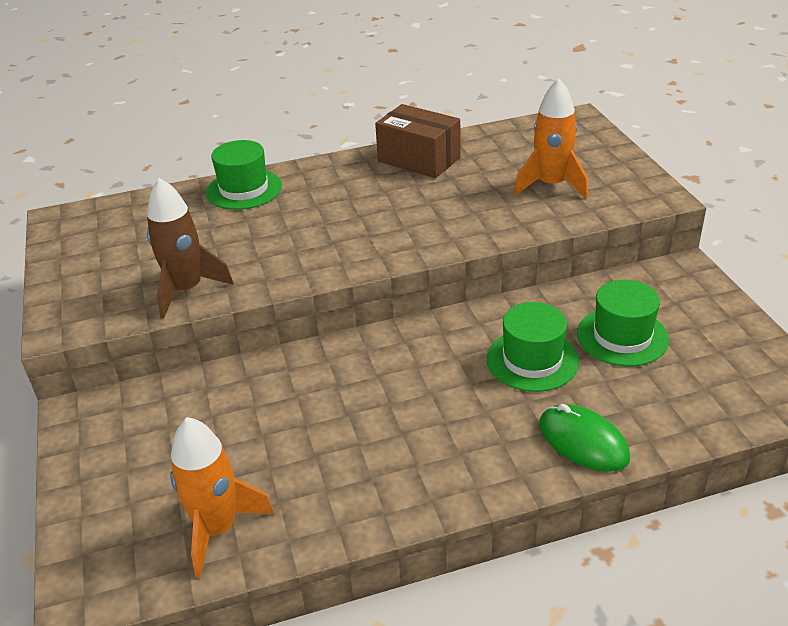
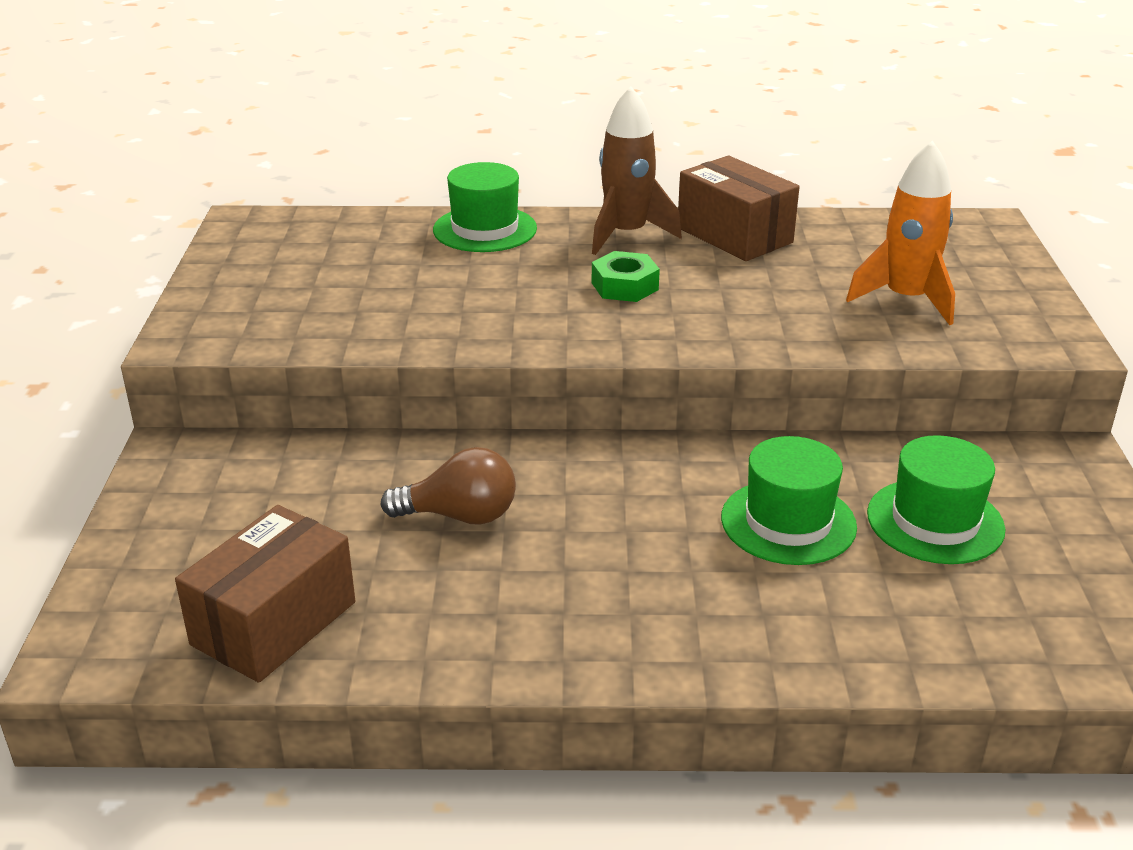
camera: 15 degrees right, 5 degrees down
(187, 290) = (354, 330): brown rocket -> brown rocket (626, 235)
(218, 529) = (274, 623): orange rocket -> brown box
(313, 411) = (460, 516): none -> brown light bulb
(363, 214) = (624, 286): none -> green nut
(583, 441) = (811, 640): green mouse -> none

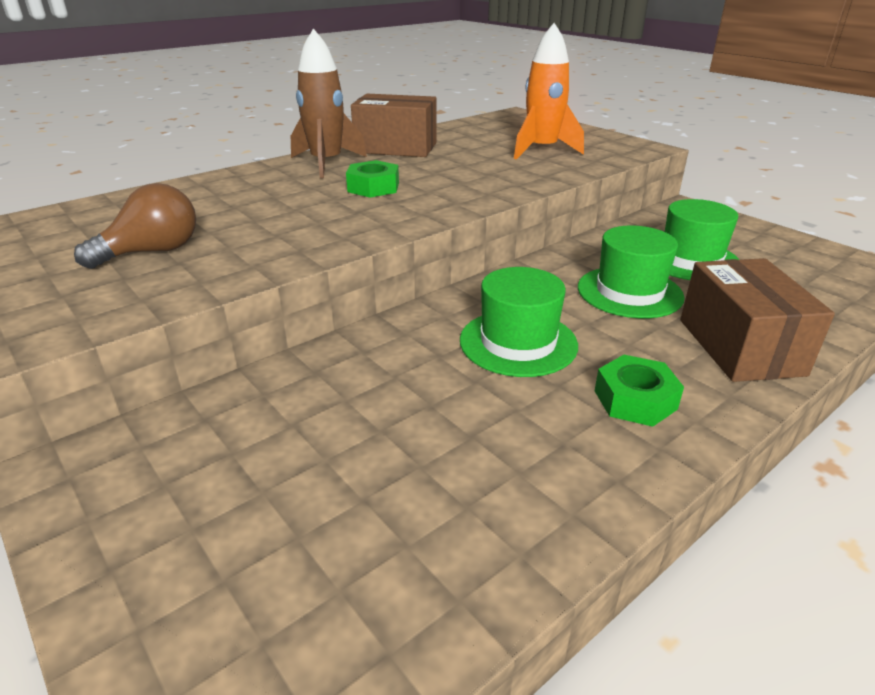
camera: 40 degrees left, 0 degrees up
(274, 623) = (400, 573): brown box -> brown box (740, 346)
(460, 516) = (429, 387): brown light bulb -> brown light bulb (152, 252)
(485, 229) = (214, 185): green hat -> green hat (518, 342)
(608, 616) = (635, 400): none -> green nut

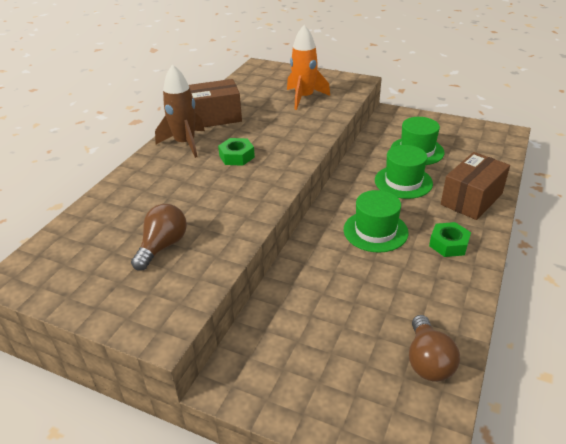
camera: 25 degrees left, 5 degrees up
(412, 581) = (428, 361): none -> brown light bulb
(740, 346) = (471, 199): brown box -> brown box turned 75 degrees clockwise

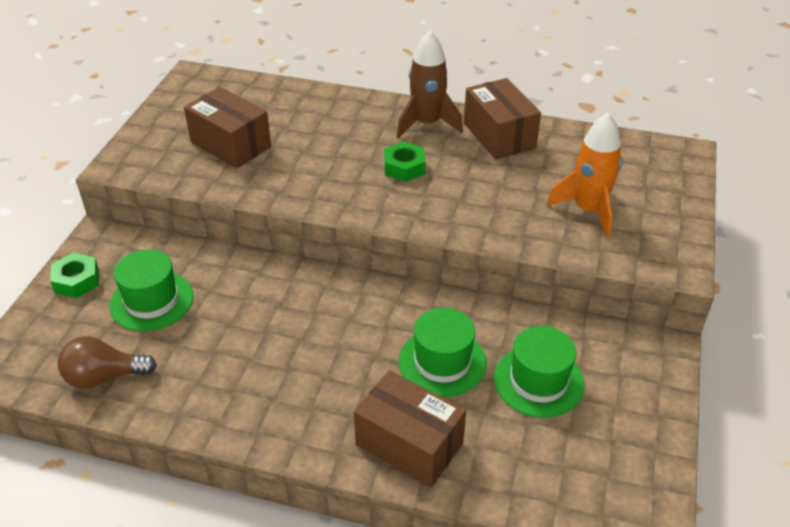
camera: 80 degrees right, 5 degrees up
(163, 246) = (230, 144): brown light bulb -> brown box
(375, 231) = (321, 332): green hat -> green hat (151, 301)
(448, 244) = (298, 407): green nut -> green nut (77, 281)

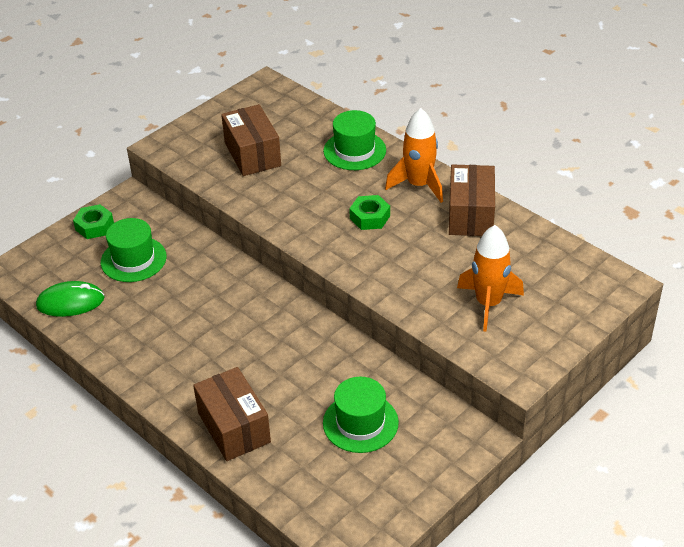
camera: 30 degrees right, 0 degrees up
(104, 377) = (70, 302): brown light bulb -> green mouse
(427, 124) = (419, 185): brown rocket -> orange rocket
(442, 362) = (301, 381): green hat -> green hat (354, 150)

